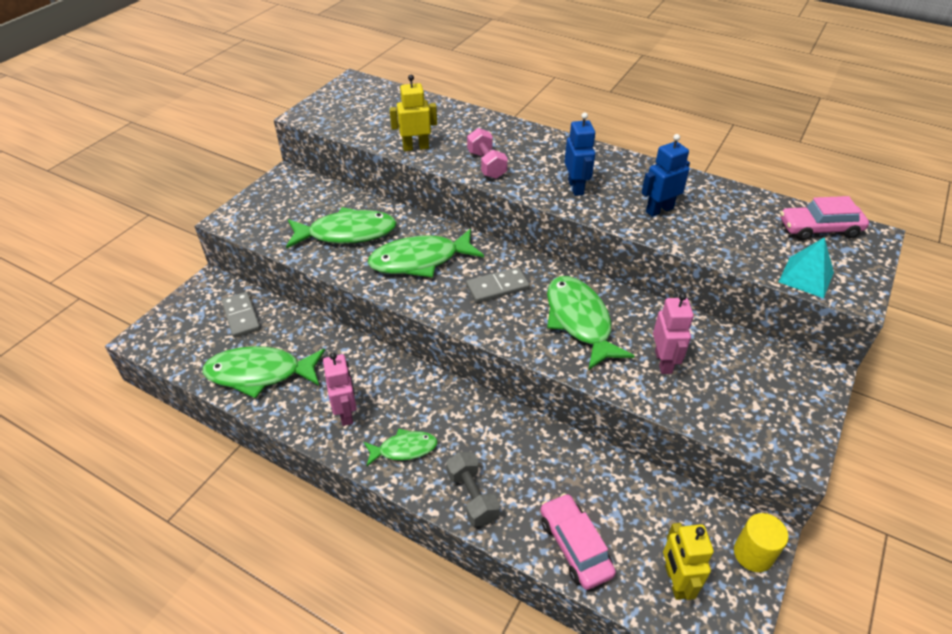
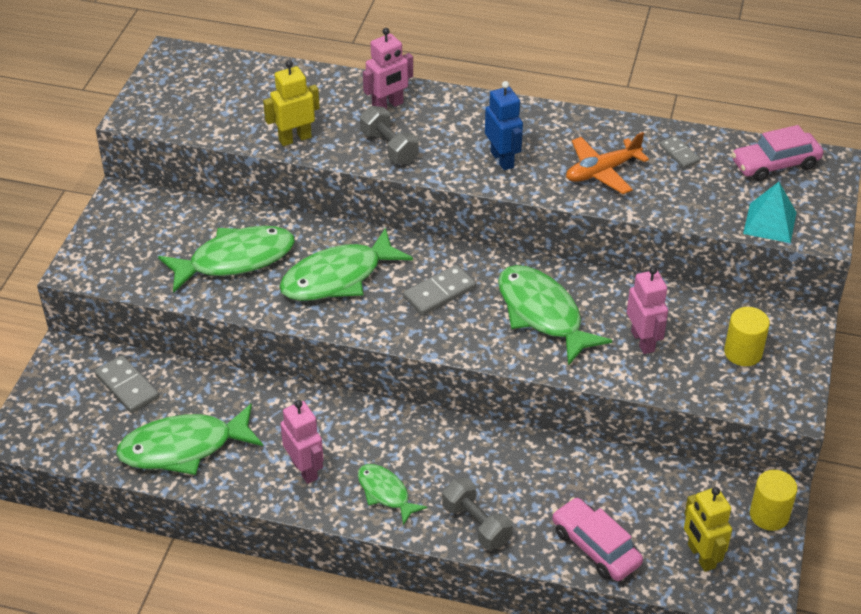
camera: 15 degrees left, 0 degrees up
(404, 449) = (385, 493): green fish -> green fish turned 105 degrees counterclockwise
(486, 164) = (389, 147): pink dumbbell -> grey dumbbell
(497, 136) = (388, 106): none -> pink robot
(659, 210) = (602, 171): blue robot -> orange plane
(732, 207) = (679, 154): none -> grey domino
(757, 391) = (743, 352): none -> yellow cylinder

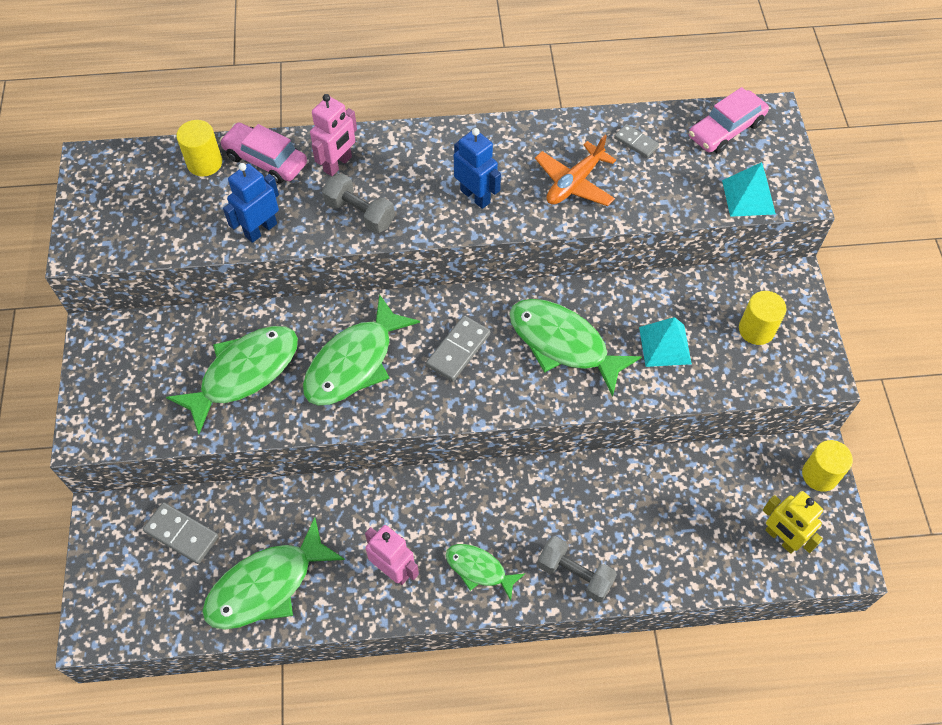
camera: 20 degrees left, 15 degrees up
(270, 78) = (204, 163): none -> yellow cylinder
(295, 138) = (260, 230): yellow robot -> blue robot
(595, 547) = (688, 561): pink car -> pink car (265, 160)
(643, 341) = (665, 345): pink robot -> turquoise pyramid

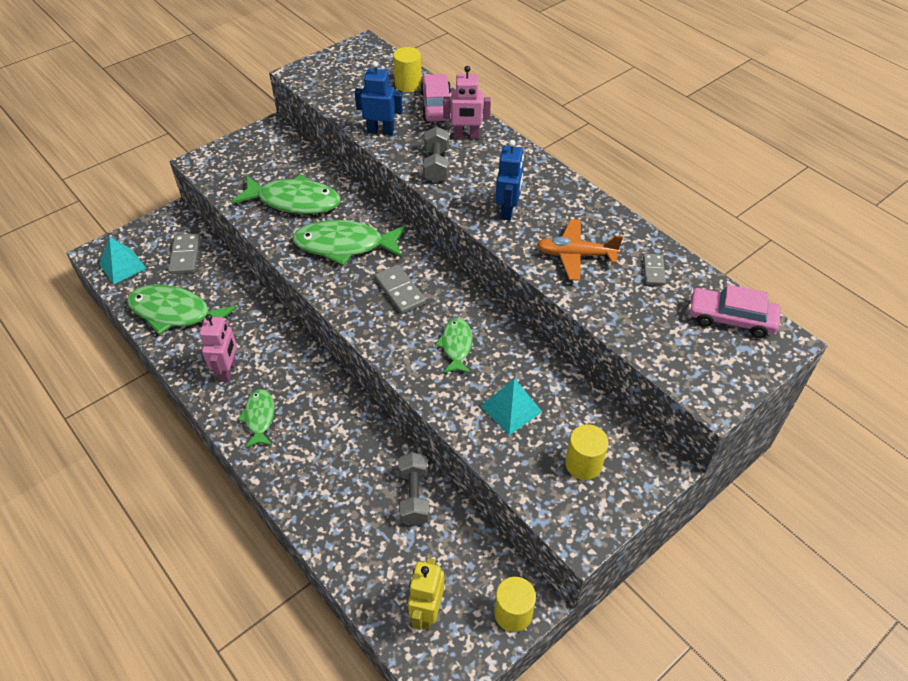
camera: 55 degrees right, 10 degrees down
(458, 350) = (400, 291): grey domino -> grey domino turned 60 degrees clockwise
(563, 344) = (456, 346): green fish -> green fish, size x0.56
(575, 574) = (294, 478): grey dumbbell -> grey dumbbell (414, 496)
(748, 197) = (677, 365): turquoise pyramid -> turquoise pyramid (122, 266)

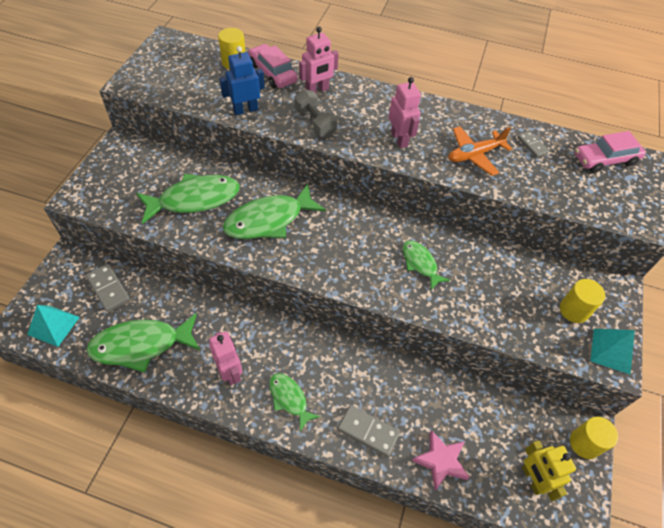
camera: 35 degrees left, 5 degrees up
(350, 544) = (440, 461): none -> pink star
(400, 291) = (343, 239): grey domino -> grey domino (368, 431)
(414, 496) = (454, 396): grey dumbbell -> none
(508, 211) = (399, 139): blue robot -> pink robot
(511, 409) = (496, 293): turquoise pyramid -> turquoise pyramid (611, 351)

